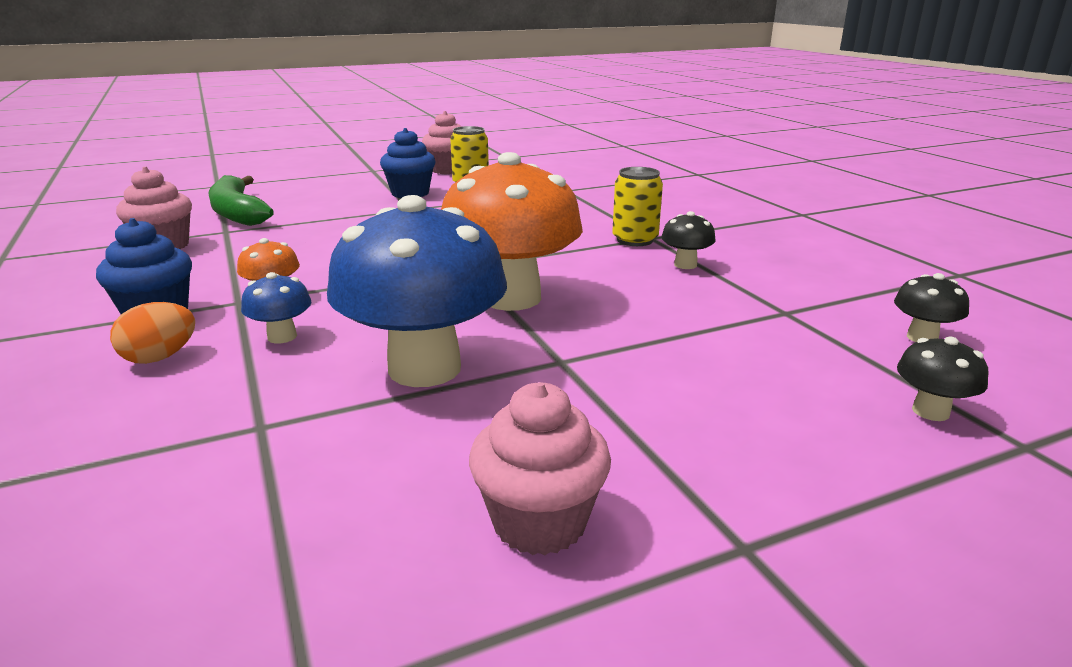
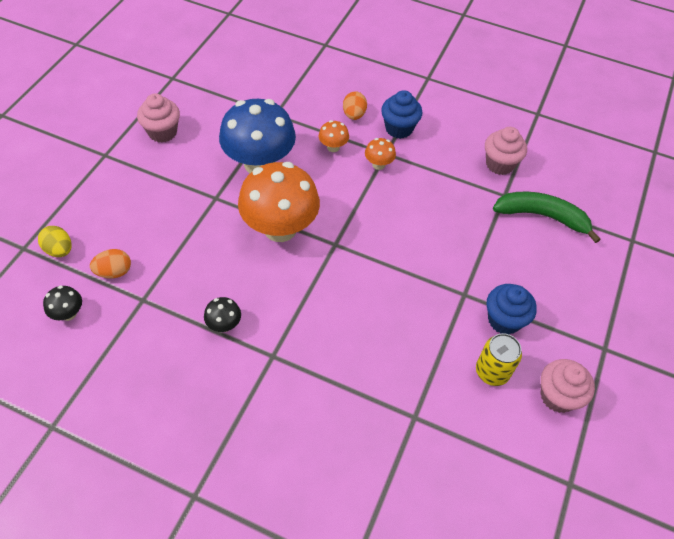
camera: 135 degrees right, 30 degrees up
(282, 337) = (333, 147): blue mushroom -> orange mushroom
(635, 240) = (279, 343): yellow can -> none
(820, 349) = (114, 272): none -> orange egg
(930, 411) = (59, 250): black mushroom -> yellow egg

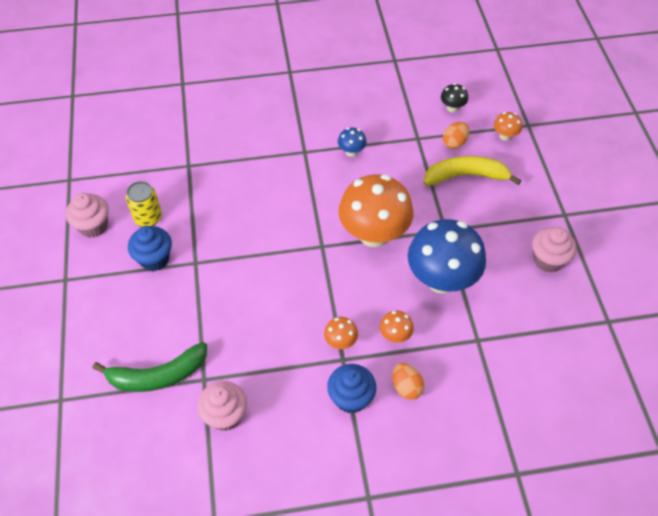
camera: 150 degrees right, 0 degrees up
(59, 250) = (505, 136): yellow egg -> orange mushroom
(144, 233) = (465, 176): none -> yellow banana
(224, 325) = (351, 152): black mushroom -> blue mushroom

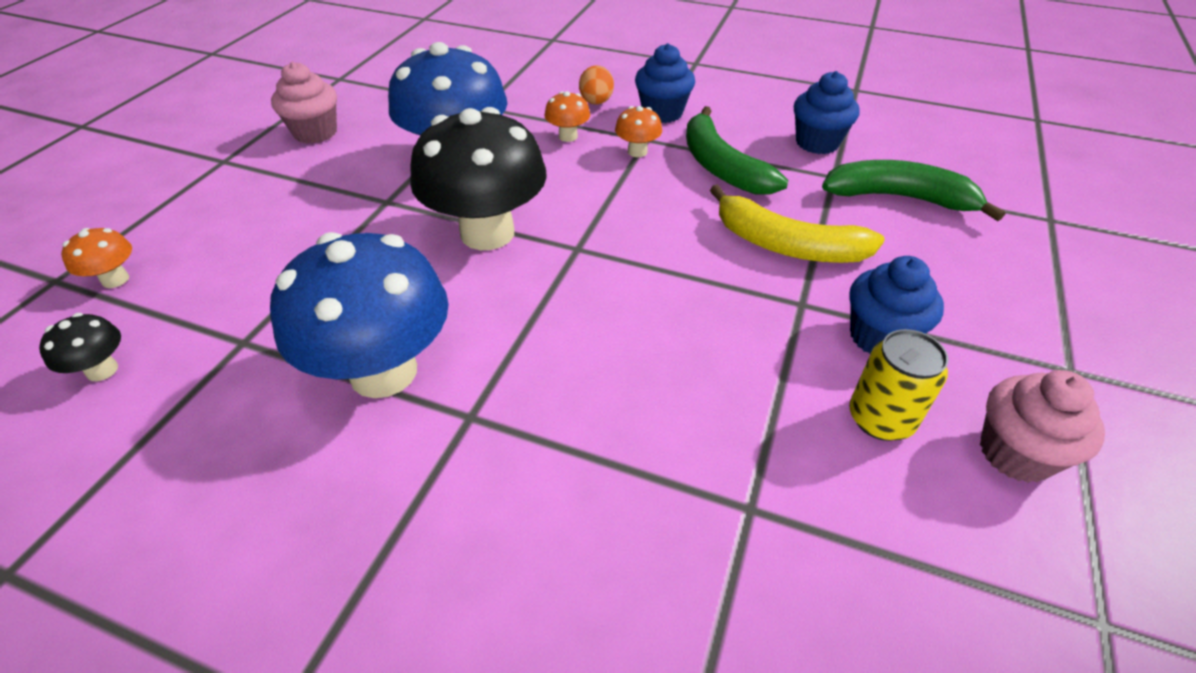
camera: 150 degrees left, 10 degrees down
(225, 415) = (817, 143): pink cupcake -> blue cupcake
(279, 353) = (721, 167): none -> green banana
(351, 152) = (383, 372): blue mushroom -> blue mushroom, size x2.35
(374, 234) = (487, 233): orange mushroom -> black mushroom
(454, 143) = (201, 304): orange egg -> none
(465, 176) = (263, 250): yellow banana -> yellow banana (787, 245)

